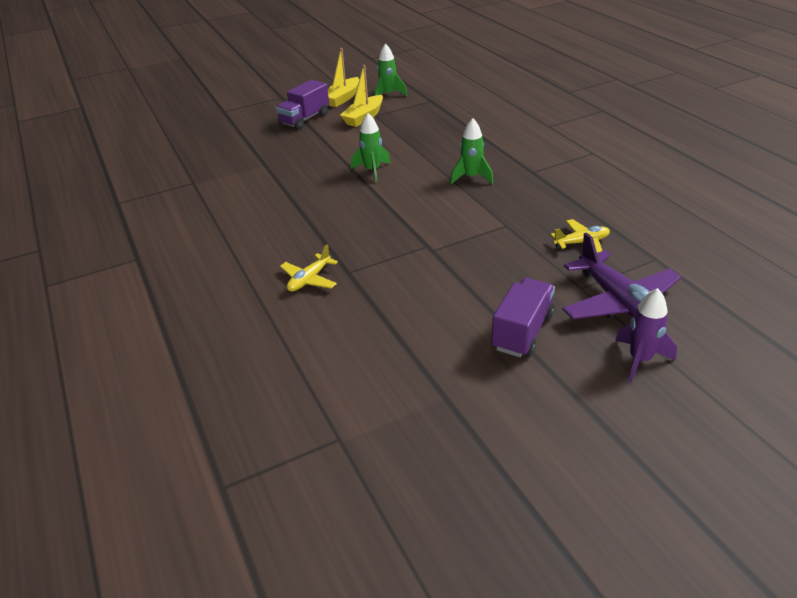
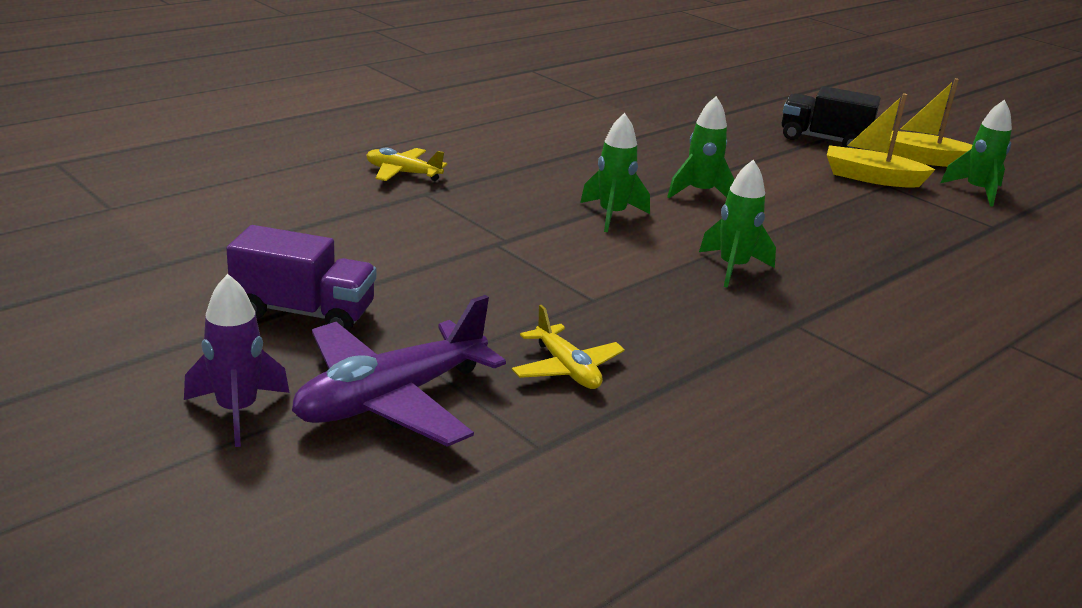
camera: 70 degrees right, 10 degrees down
(305, 119) = (824, 140): purple truck -> black truck
(398, 204) = (612, 215): none -> green rocket

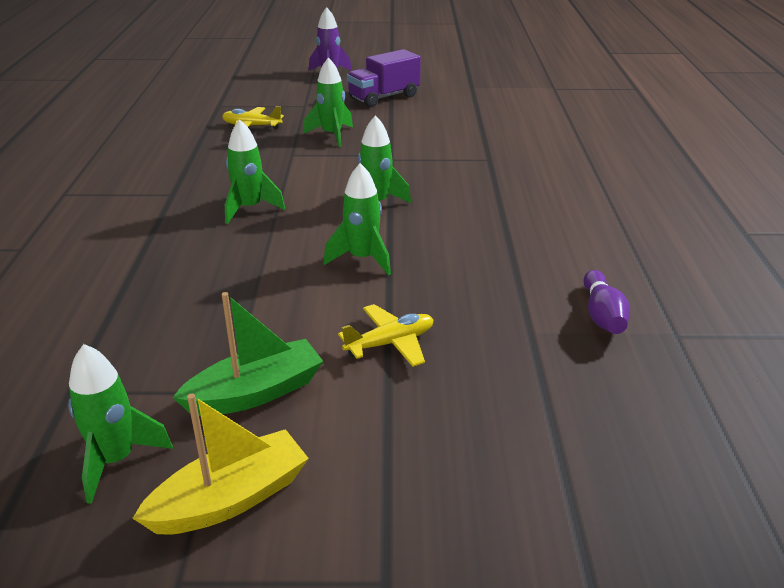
camera: 135 degrees right, 5 degrees up
(391, 399) = (293, 94): purple plane -> none
(402, 173) = (532, 163): yellow plane -> yellow plane (390, 343)
(500, 297) = (332, 135): none -> green rocket
(613, 114) = (602, 315): none -> purple bowling pin
(824, 140) = (383, 444): black truck -> none
(871, 178) = (255, 393): yellow boat -> green boat

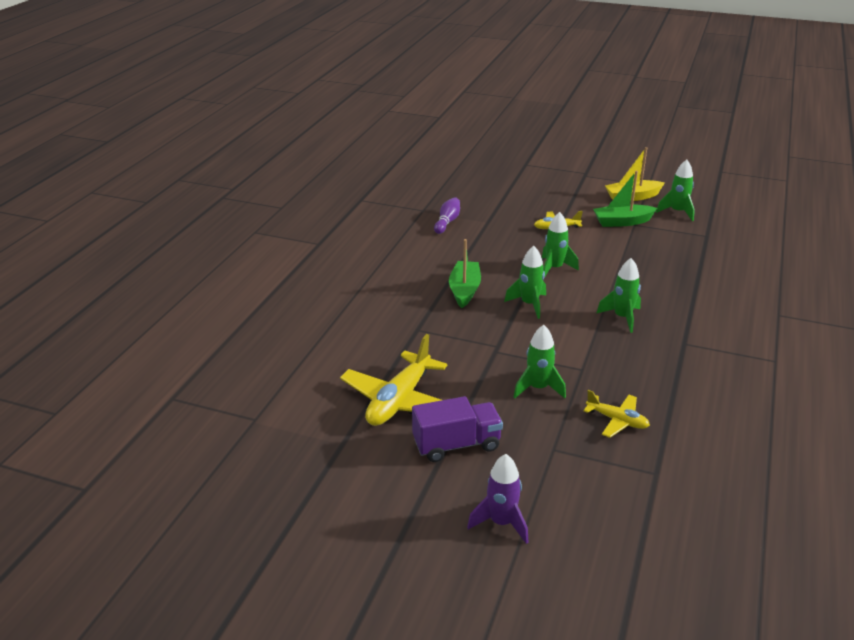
camera: 160 degrees left, 0 degrees up
(452, 111) = (399, 401): none -> yellow plane
(471, 206) = (464, 290): none -> green boat

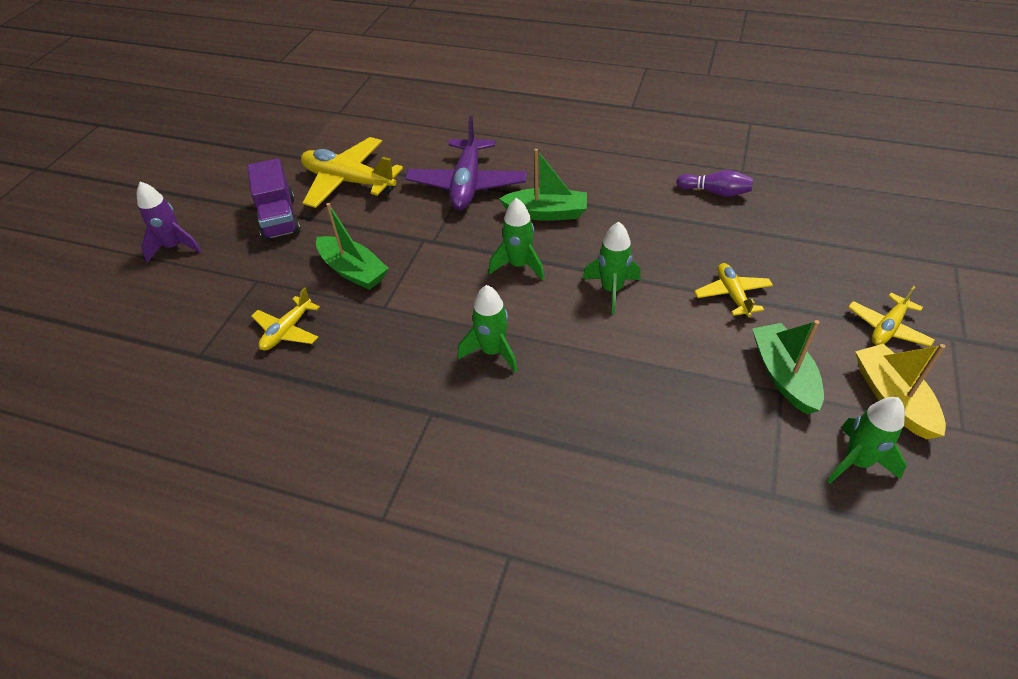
camera: 90 degrees right, 15 degrees up
(418, 328) = (467, 185): none -> purple plane
(538, 388) = (353, 271): green rocket -> green boat
(580, 189) = (887, 328): none -> yellow plane

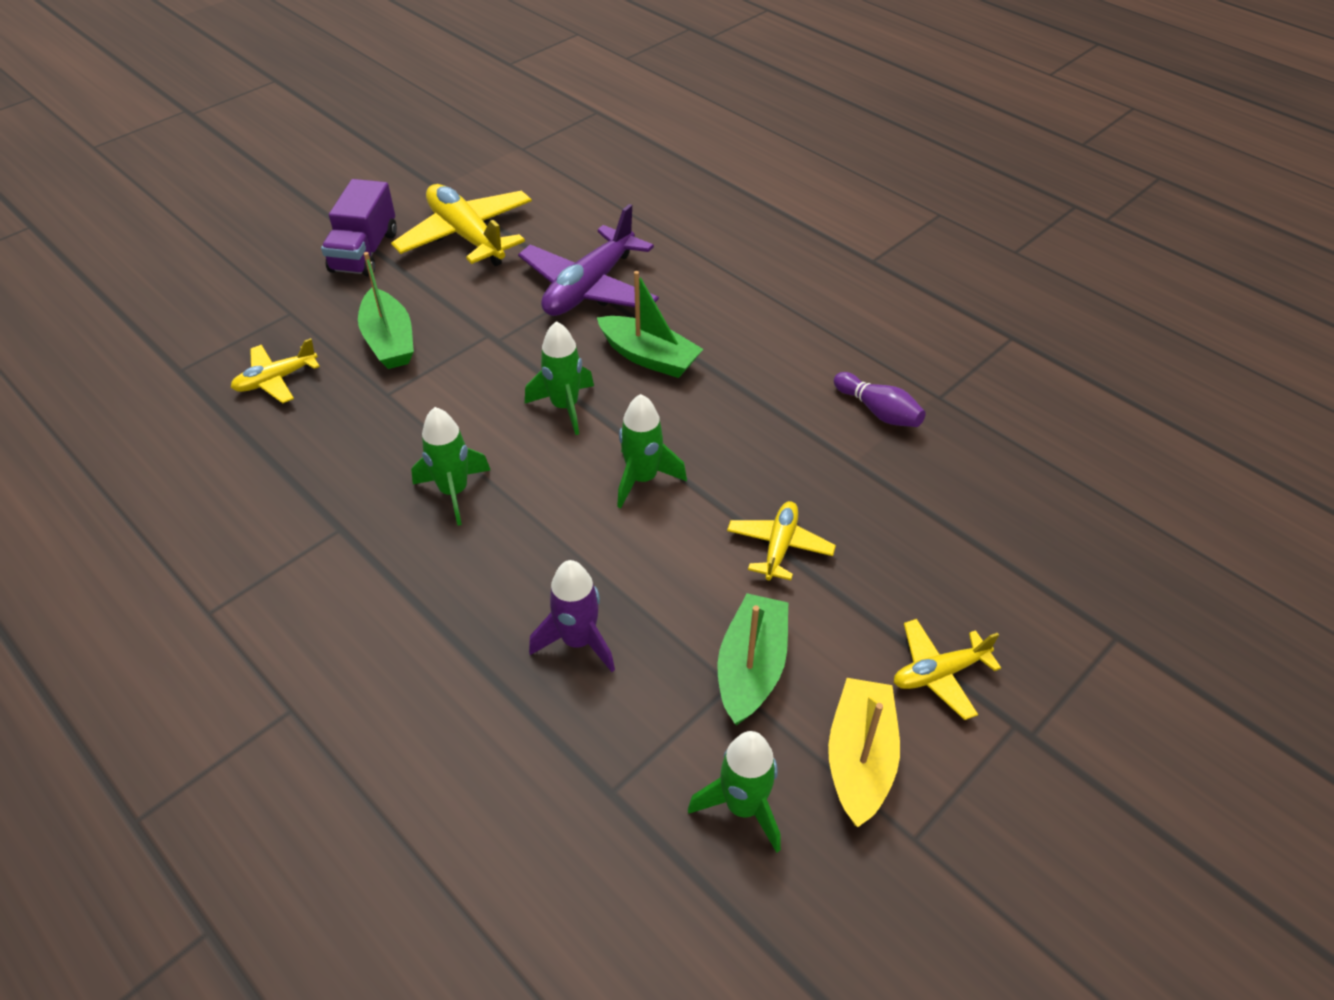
camera: 25 degrees right, 0 degrees up
(175, 247) = (243, 245): purple rocket -> purple rocket (578, 641)

